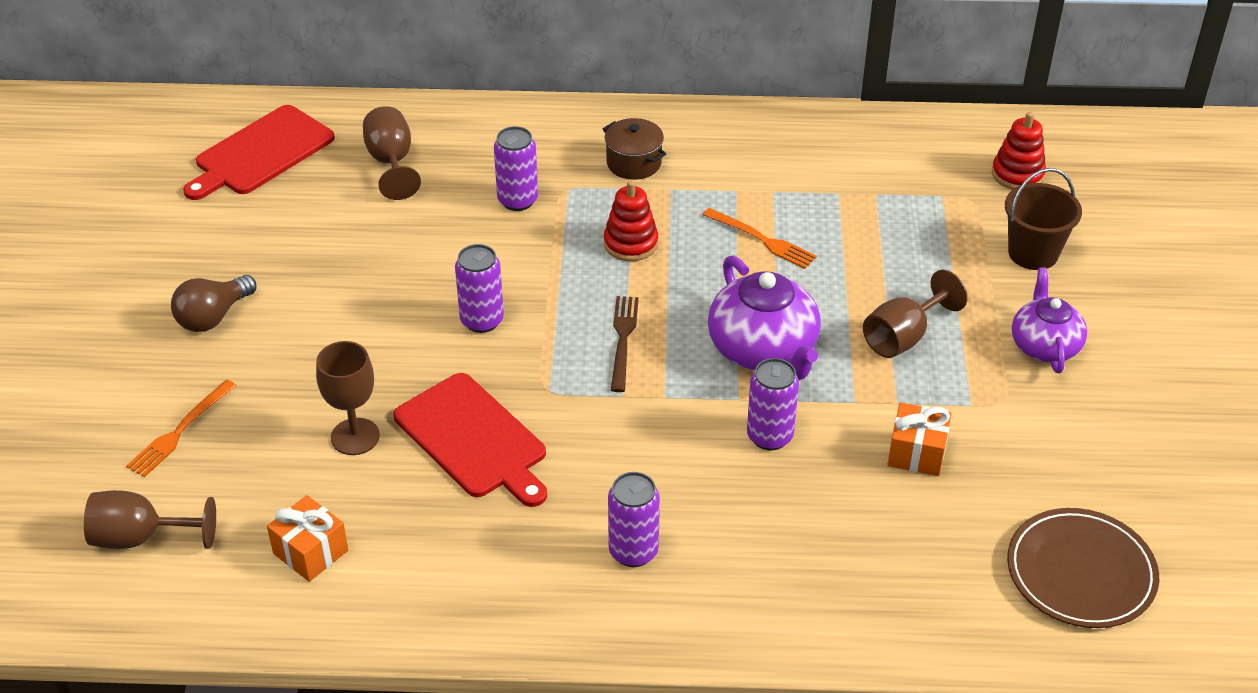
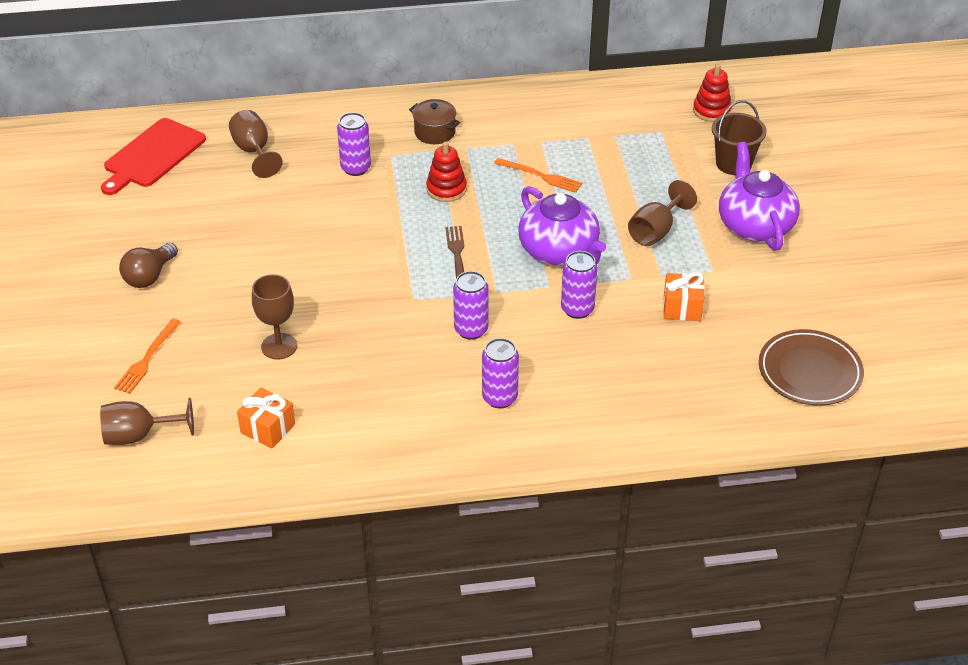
camera: 10 degrees left, 0 degrees up
(473, 439) = (366, 337): red cutting board -> none
(482, 320) = (351, 255): purple can -> purple can (471, 330)
(1044, 345) = (754, 225): purple teapot -> purple teapot, size x1.52

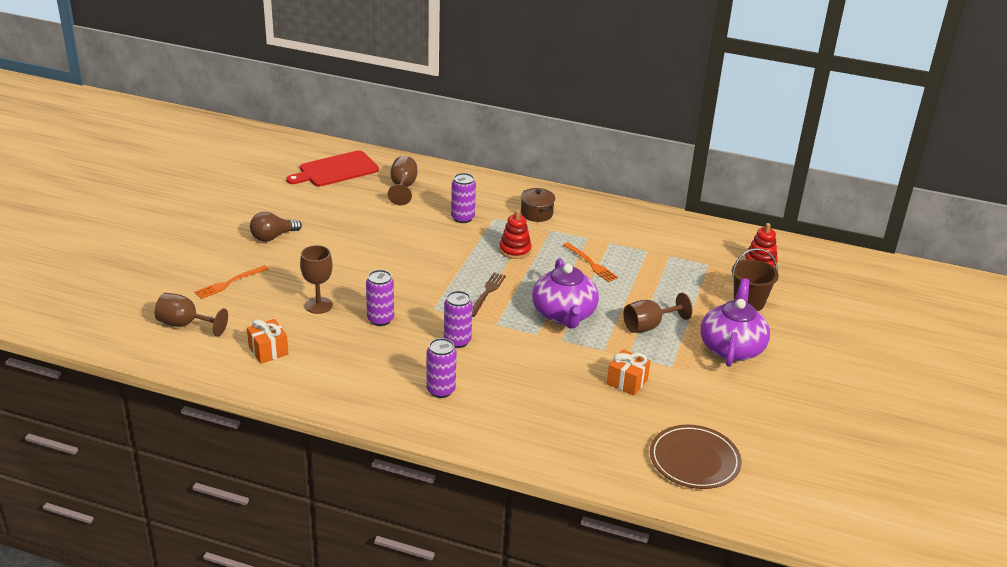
camera: 25 degrees right, 10 degrees down
(577, 309) = (546, 355): purple can -> purple can (380, 319)

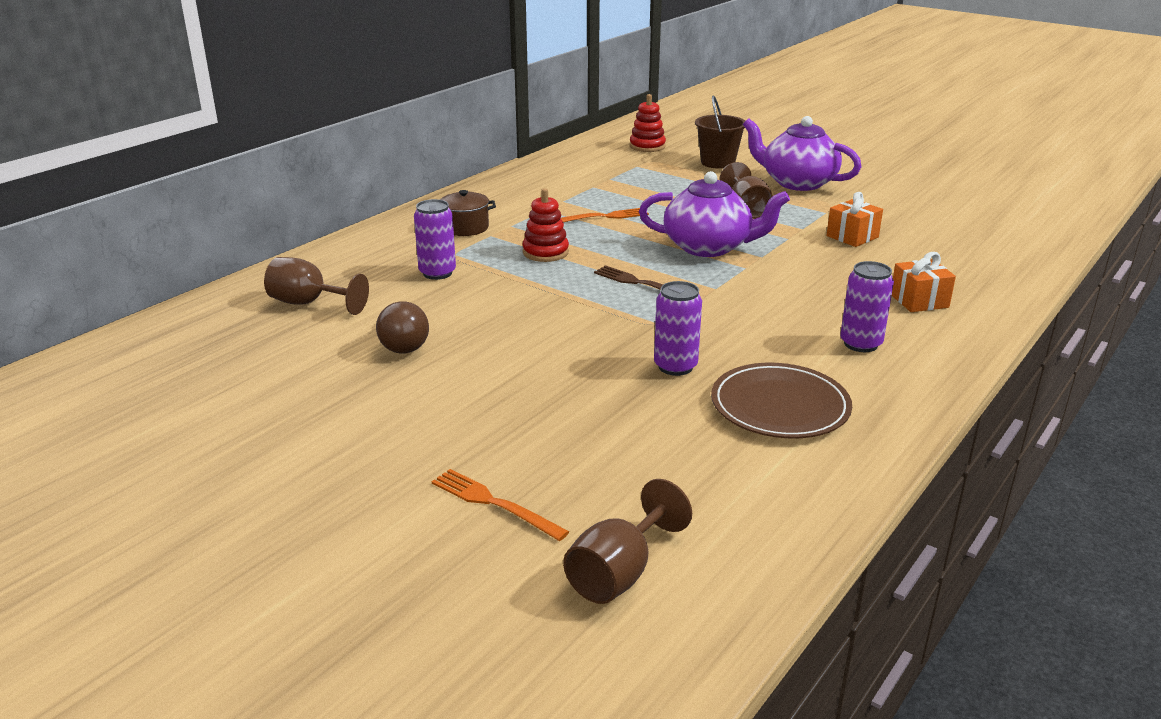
camera: 70 degrees left, 5 degrees down
(230, 283) = (495, 503): orange fork -> orange fork turned 150 degrees clockwise
(268, 351) = (734, 479): orange gift -> orange gift (919, 301)
(273, 237) = (364, 439): brown light bulb -> brown light bulb (403, 344)
(318, 305) = (614, 415): brown goblet -> none
(336, 170) = (189, 352): red cutting board -> none
(457, 341) = (748, 318): purple can -> none
(694, 460) = (990, 229): brown plate -> brown plate (780, 406)

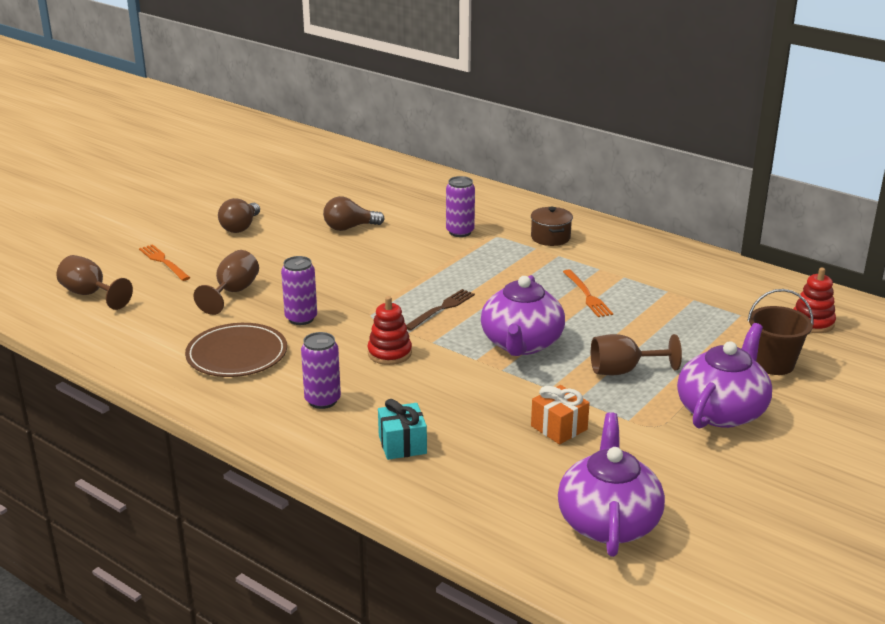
camera: 90 degrees right, 0 degrees up
(309, 303) = (411, 196): brown goblet -> brown goblet (233, 292)
(372, 436) = (240, 227): none -> brown light bulb
(495, 503) = (164, 262): orange fork -> orange fork turned 75 degrees counterclockwise
(545, 252) = (502, 270): red stacking toy -> red stacking toy (389, 353)
(919, 301) = (402, 444): orange gift -> turquoise gift
(974, 225) = (608, 522): none -> purple teapot

